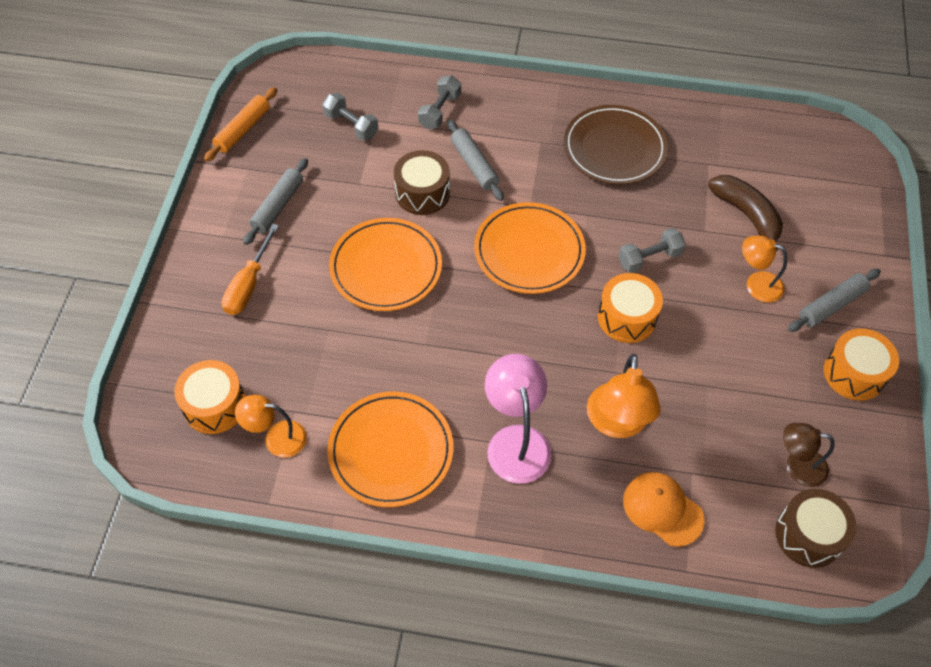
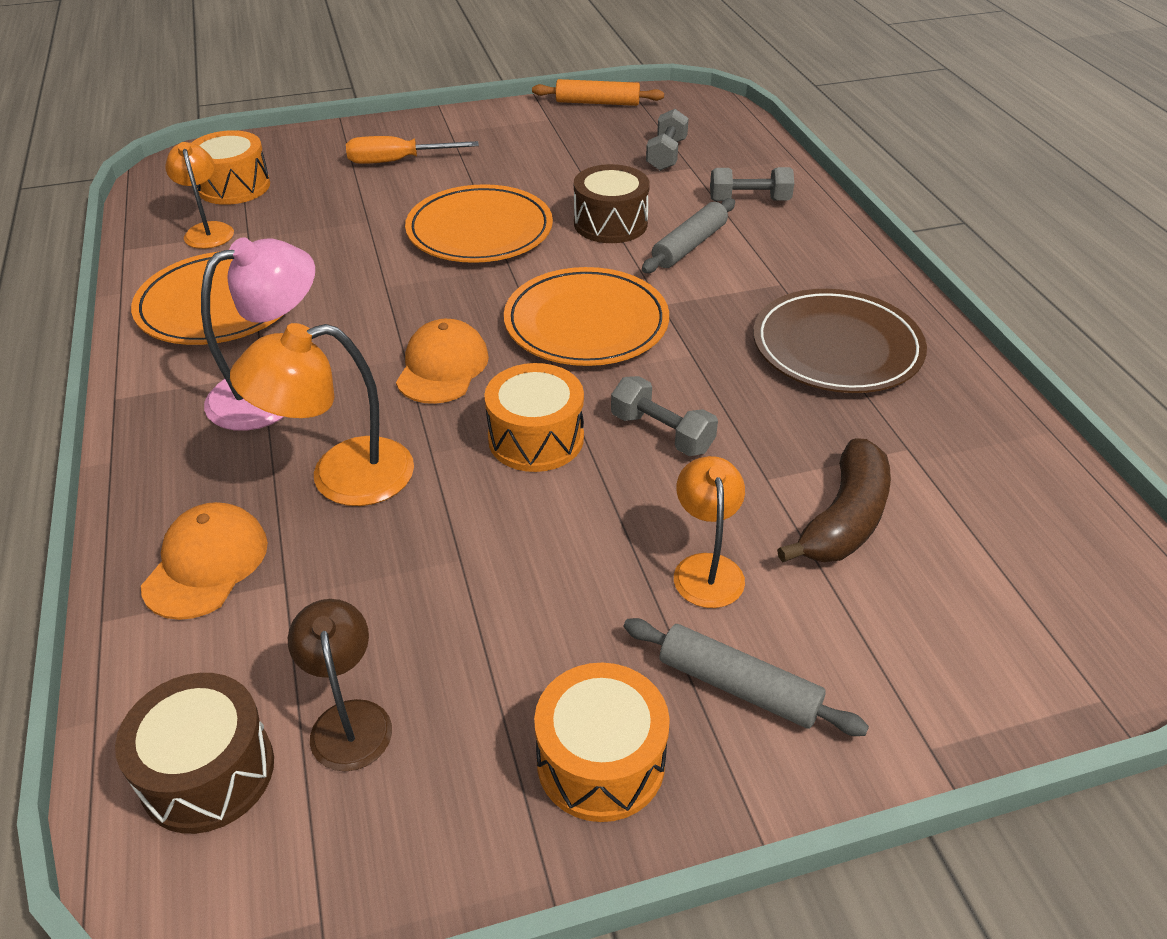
camera: 65 degrees right, 15 degrees down
(277, 206) = (513, 147): grey rolling pin -> none
(536, 340) = (442, 367): none -> orange cap

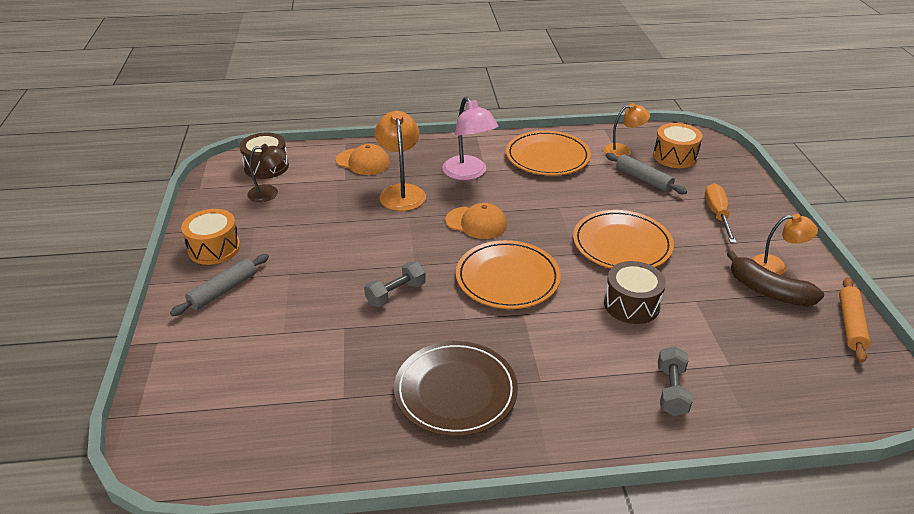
camera: 100 degrees right, 5 degrees down
(536, 438) = (407, 249): orange drum -> none
(666, 155) = (751, 353): grey dumbbell -> none
(689, 246) = (598, 340): grey rolling pin -> grey rolling pin (643, 179)
(706, 568) = (293, 293): orange lamp -> orange lamp (776, 266)
(844, 520) = (299, 351): brown banana -> brown banana (768, 291)

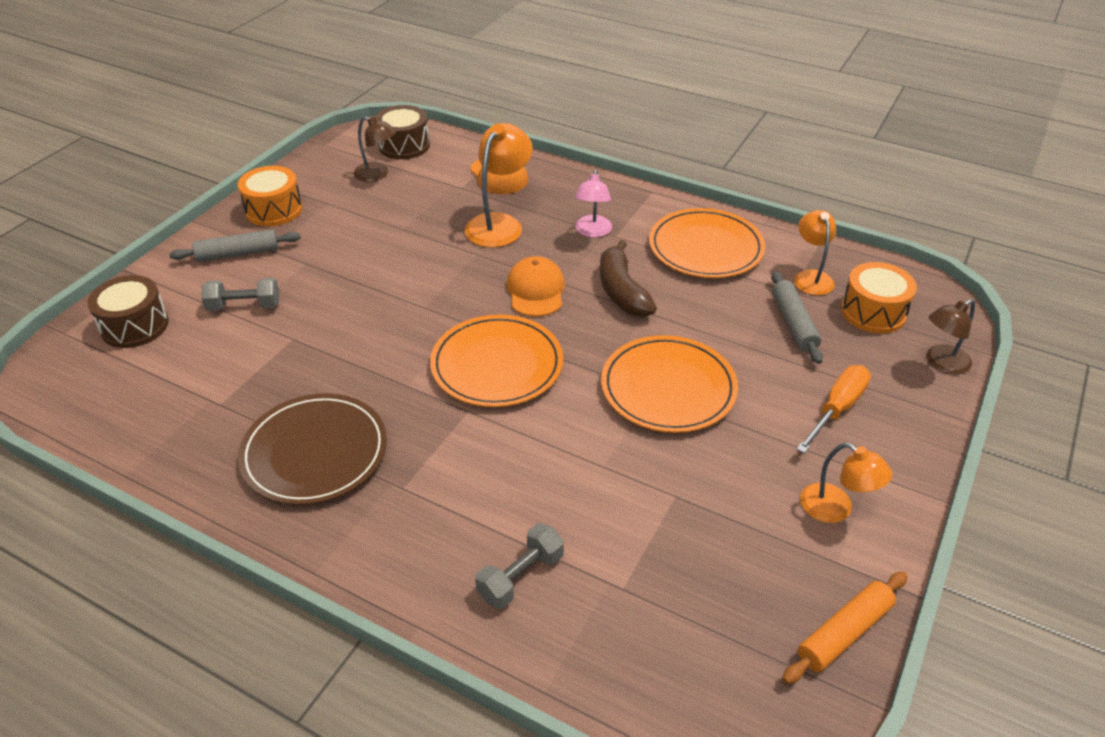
camera: 35 degrees right, 5 degrees up
(396, 294) = (373, 328): grey dumbbell -> grey dumbbell (244, 306)
(468, 173) = (592, 232): pink lamp -> pink lamp, size x0.65
(476, 223) = (536, 290): orange cap -> orange cap turned 150 degrees counterclockwise
(623, 150) = (811, 277): orange lamp -> orange lamp turned 120 degrees counterclockwise
(631, 304) = (594, 461): brown drum -> brown drum (135, 326)
(736, 169) = (941, 363): none -> brown lamp
(768, 291) = (783, 533): brown banana -> brown banana (621, 291)

